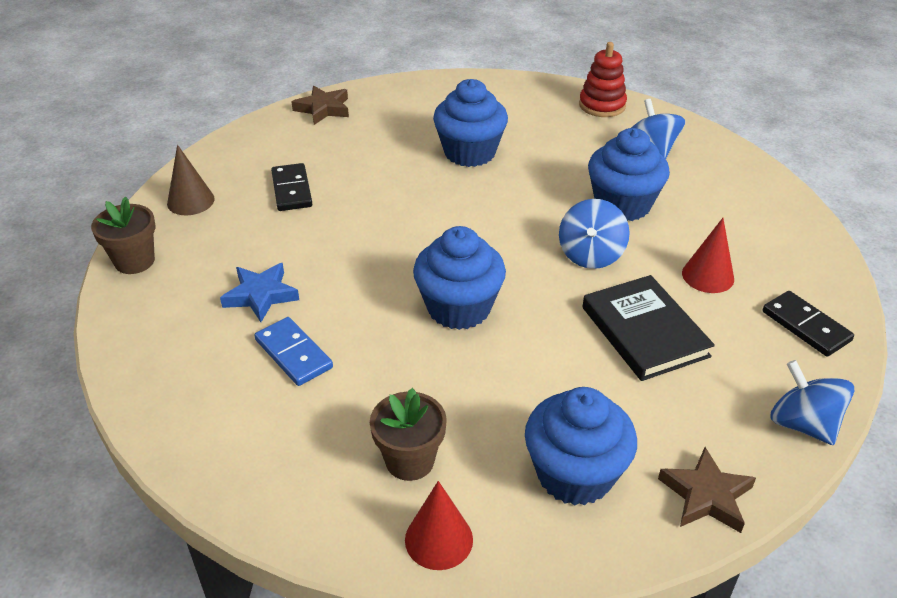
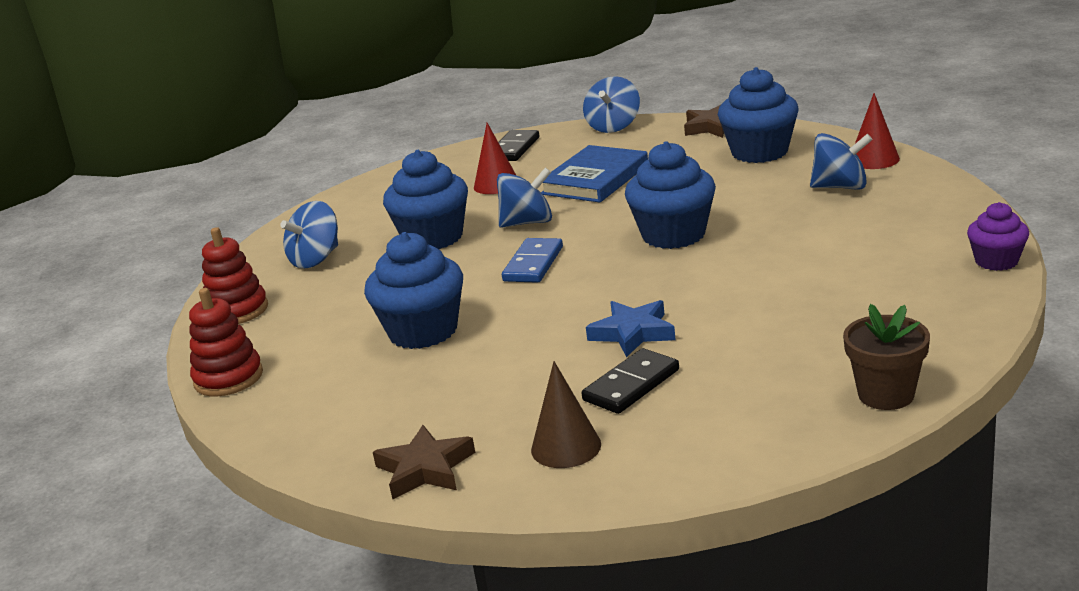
camera: 120 degrees left, 15 degrees down
(159, 430) = (996, 261): none -> purple cupcake
(190, 201) = (747, 431): brown cone -> brown cone (566, 447)
(261, 295) = (803, 308): blue star -> blue star (633, 333)
(293, 354) = (835, 260): blue domino -> blue domino (533, 264)
(410, 460) = (840, 187): brown flower pot -> blue spinning top
(509, 85) = (228, 378): none -> red stacking toy
(644, 331) = (595, 179): black book -> blue book

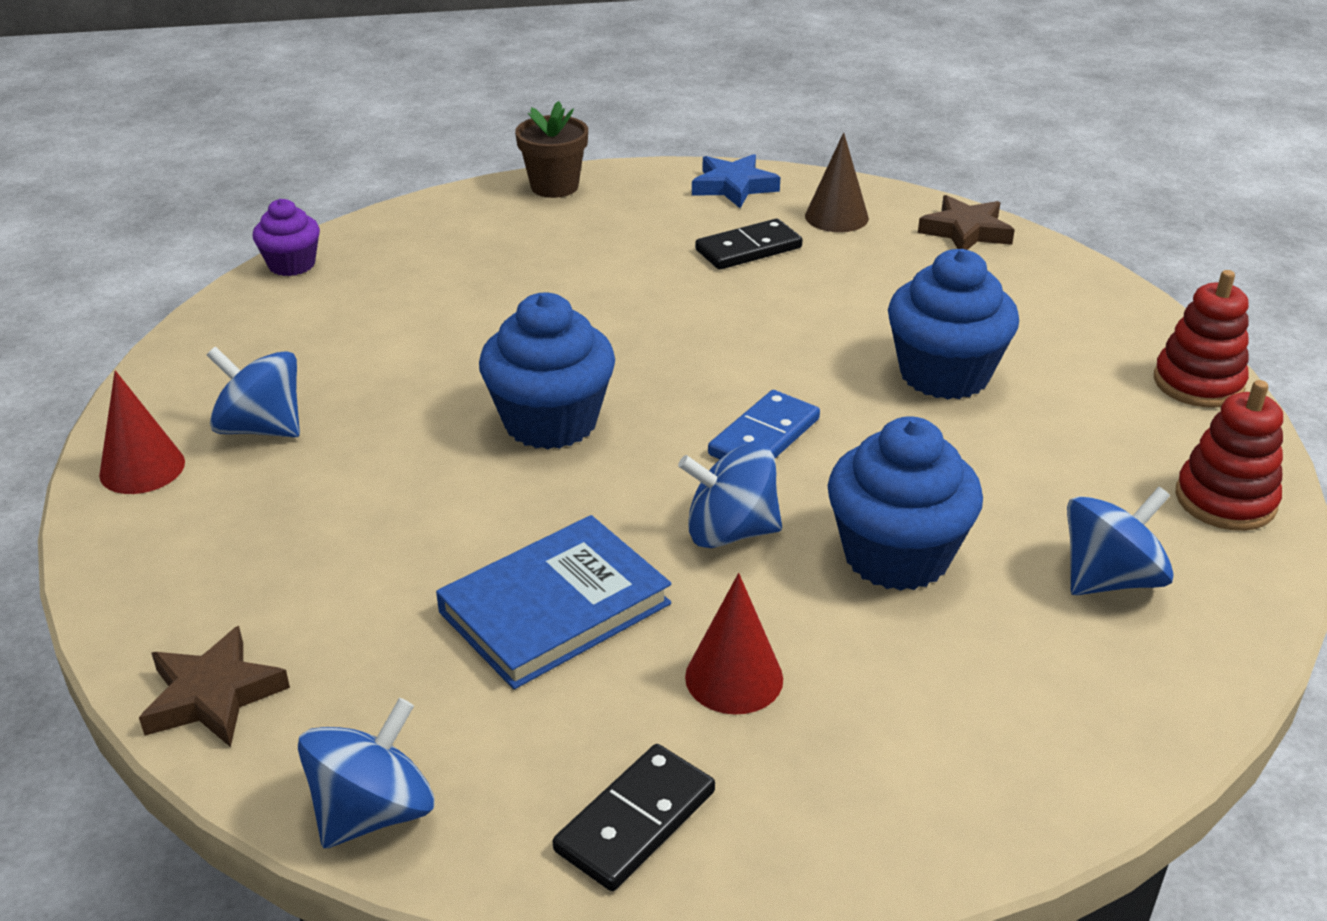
camera: 165 degrees left, 10 degrees up
(633, 333) = (709, 299): blue star -> blue star (733, 187)
(759, 152) = (247, 563): blue cupcake -> none

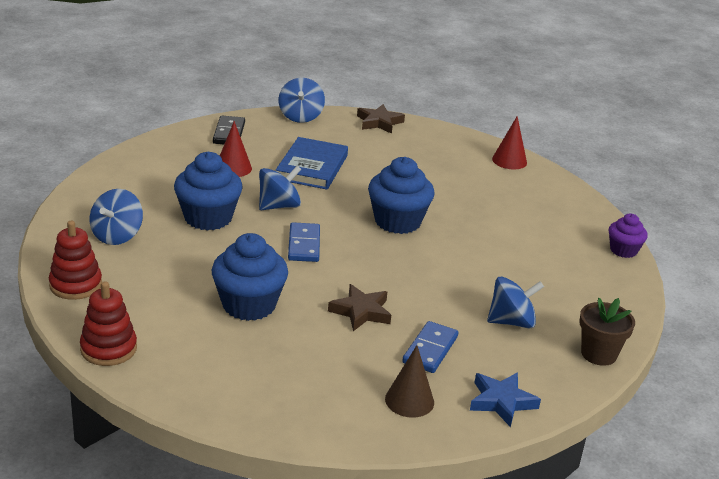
camera: 140 degrees right, 5 degrees down
(261, 428) = (497, 184): blue spinning top -> blue spinning top (511, 322)
(748, 249) = (430, 350): black domino -> blue domino
(966, 231) = (316, 422): brown star -> brown star (361, 311)

